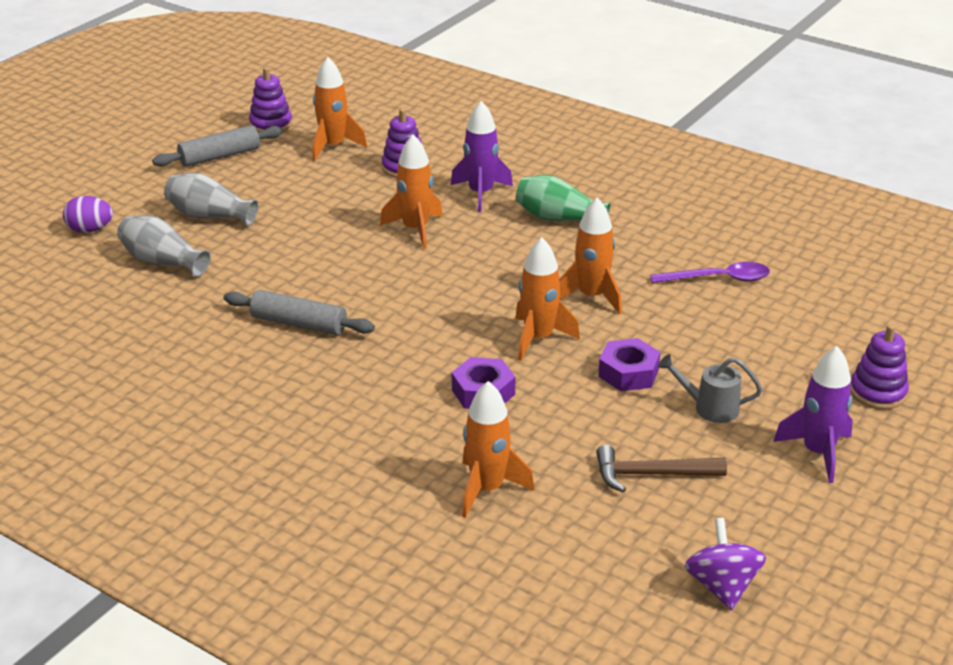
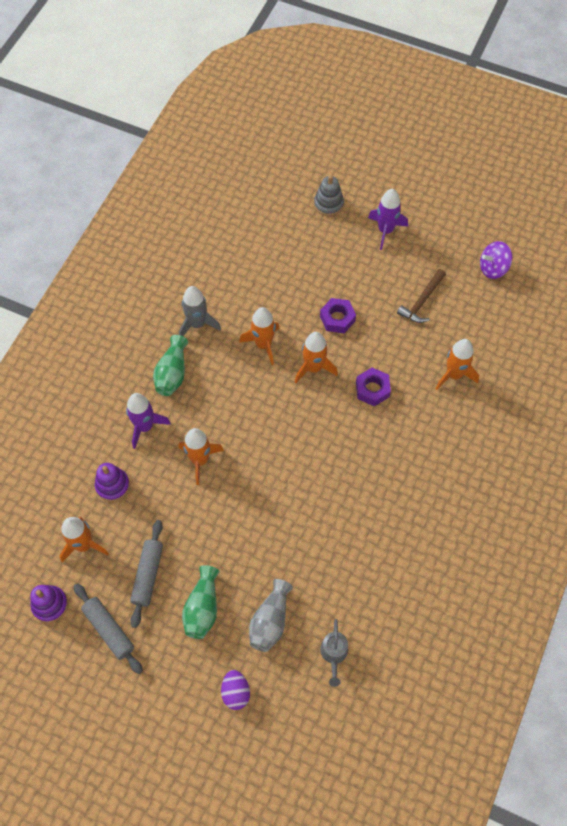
camera: 100 degrees left, 30 degrees up
(209, 216) = (202, 608): grey vase -> green vase
(299, 324) = (326, 507): grey rolling pin -> grey rolling pin (148, 575)
(638, 244) = (197, 324): none -> grey rocket
(652, 474) = (422, 301): brown hammer -> brown hammer turned 45 degrees clockwise
(709, 408) = (360, 278): grey watering can -> grey watering can (333, 654)
(718, 279) = (231, 279): purple spoon -> none
(877, 392) = (328, 204): purple stacking toy -> grey stacking toy

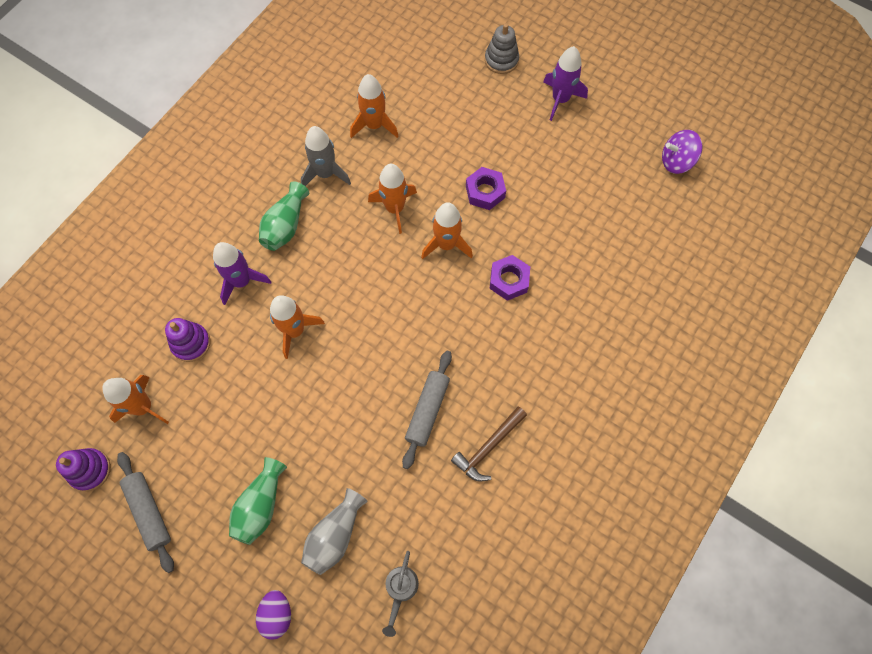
camera: 10 degrees right, 5 degrees up
(148, 575) = (207, 455): grey rolling pin -> grey rolling pin (427, 411)
(422, 301) = (586, 187): brown hammer -> brown hammer (488, 447)
(454, 375) = (607, 278): orange rocket -> orange rocket (374, 125)

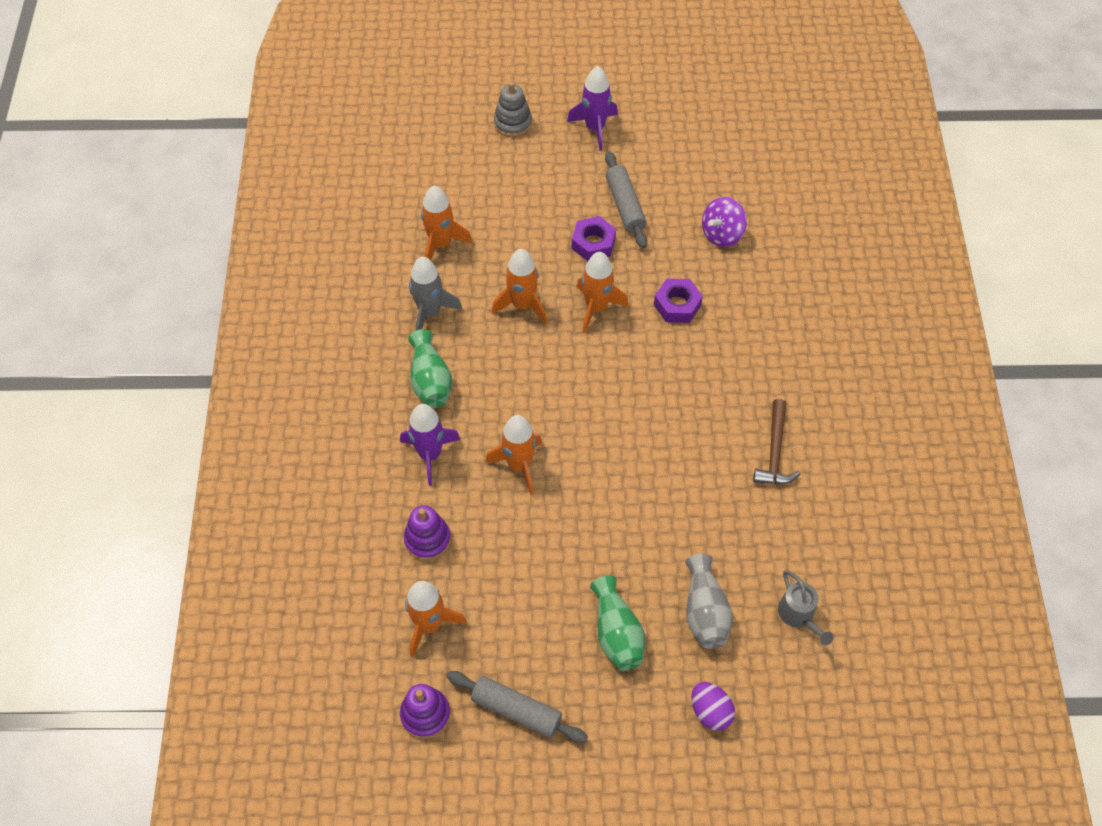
camera: 35 degrees left, 10 degrees down
(427, 411) = (698, 456): grey rolling pin -> grey rolling pin (625, 205)
(676, 161) = (737, 125): purple spinning top -> purple spinning top (722, 234)

